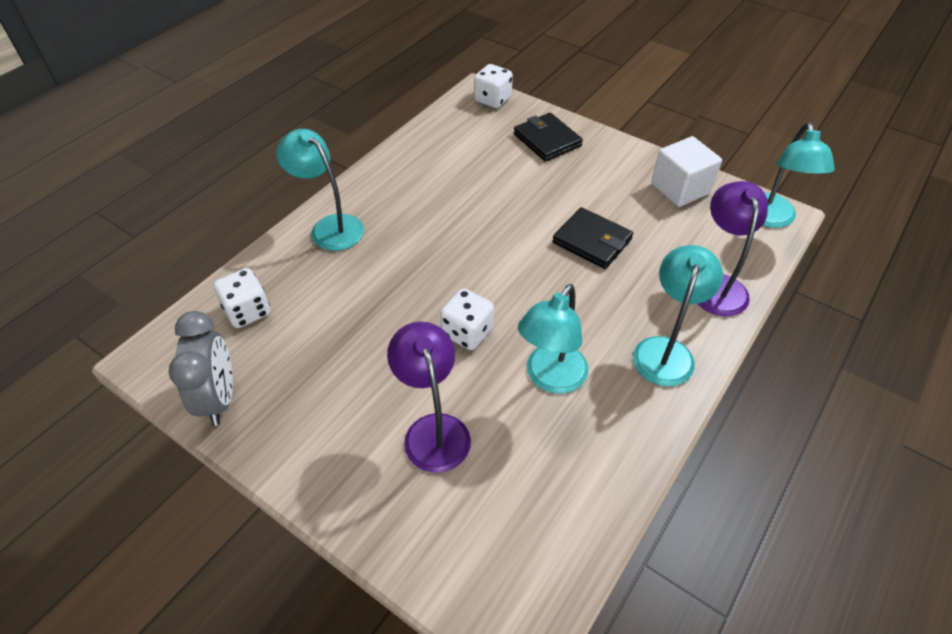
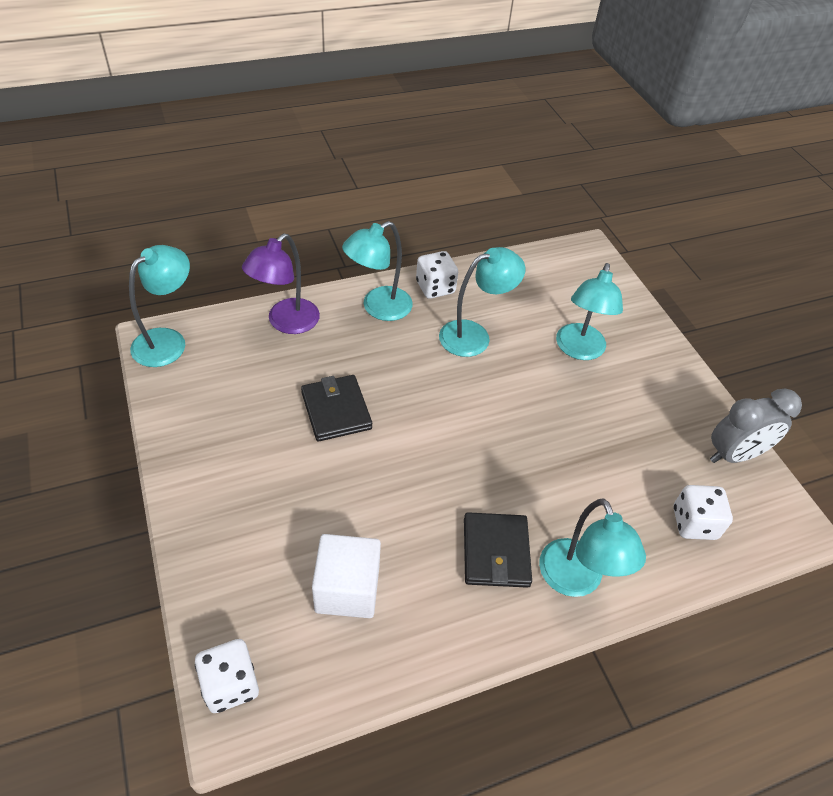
camera: 150 degrees left, 0 degrees up
(219, 398) = (734, 455): grey clock -> grey clock turned 135 degrees counterclockwise
(433, 430) = (579, 350): purple lamp -> turquoise lamp
(467, 332) = (509, 397): white dice -> white dice (435, 287)
(547, 140) = (244, 557): black wallet -> black wallet (496, 552)
(680, 188) = (195, 411): white cube -> white cube (347, 589)

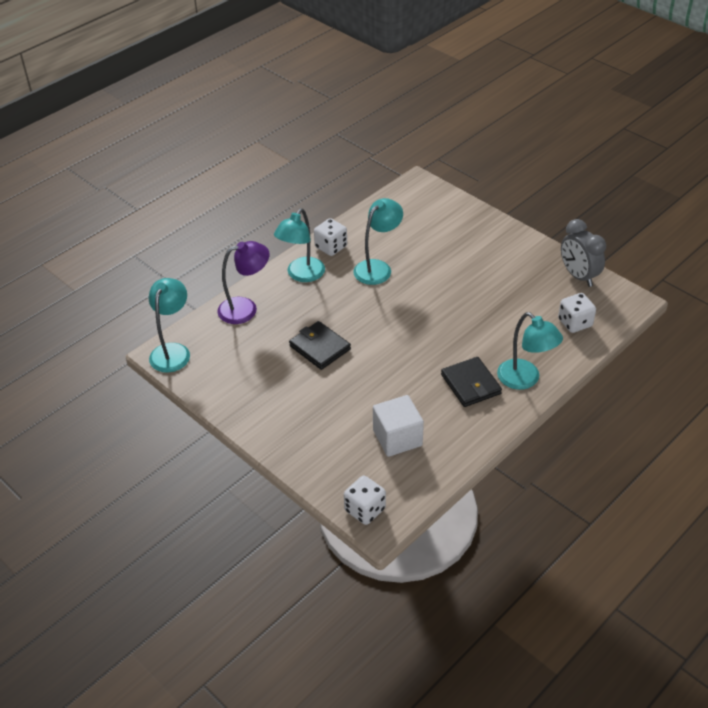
camera: 20 degrees left, 5 degrees down
(286, 323) = (245, 308): purple lamp -> purple lamp turned 120 degrees counterclockwise
(579, 350) = (450, 251): turquoise lamp -> none
(734, 455) = (578, 276): grey clock -> grey clock turned 105 degrees clockwise

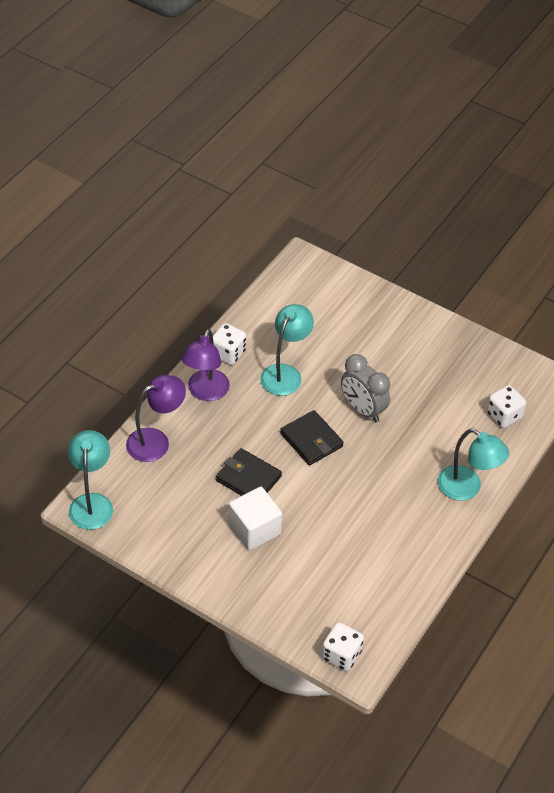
camera: 15 degrees left, 5 degrees up
(301, 275) = (205, 392): turquoise lamp -> purple lamp
(397, 438) = (354, 572): white cube -> white cube (254, 529)
(471, 384) = (414, 501): black wallet -> black wallet (311, 440)
(578, 276) = (496, 359): grey clock -> grey clock (362, 409)

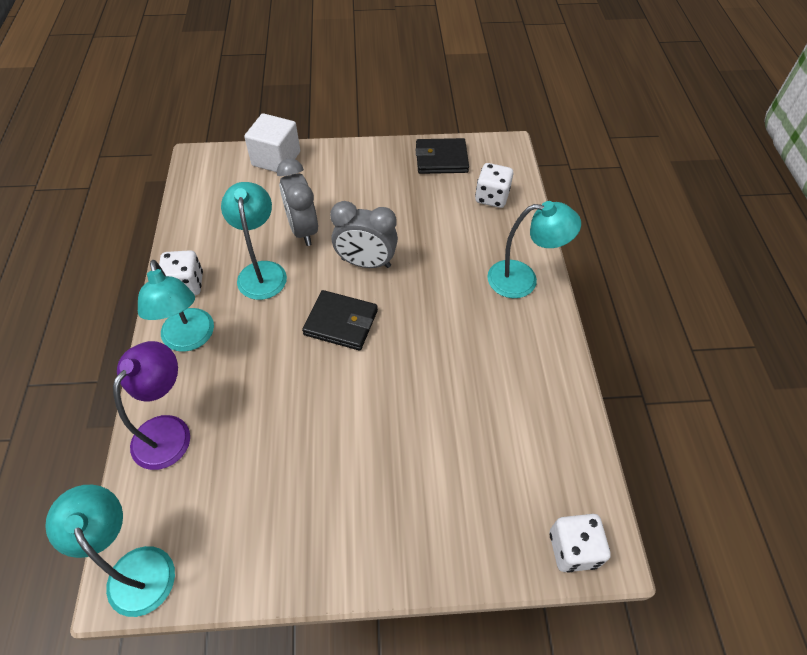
camera: 35 degrees left, 5 degrees up
(205, 392) = (189, 339): purple lamp -> turquoise lamp
(248, 478) = (307, 406): black wallet -> black wallet (441, 159)
(254, 529) = (359, 462): white cube -> white cube (276, 159)
(337, 359) = (303, 230): none -> grey clock

